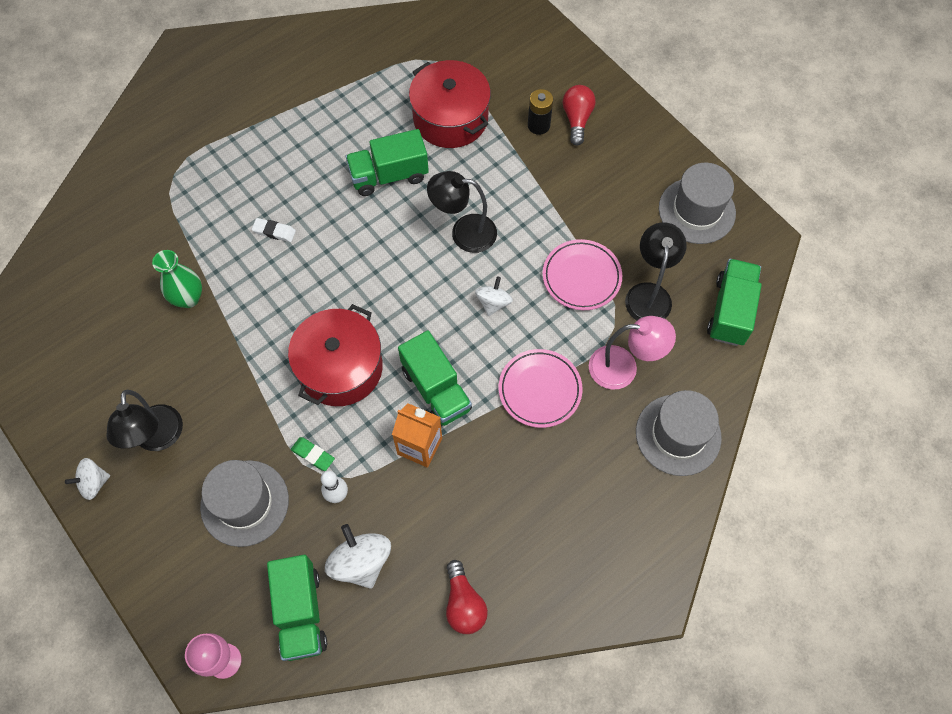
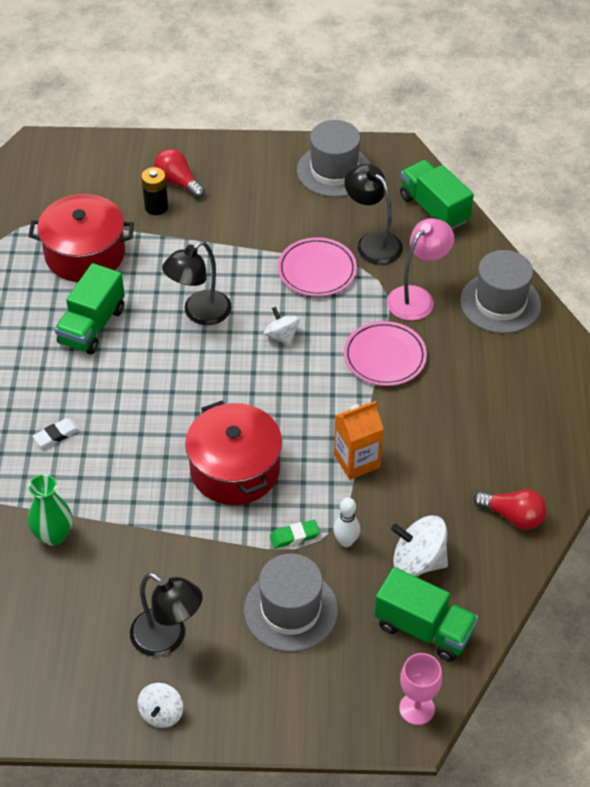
camera: 50 degrees left, 15 degrees down
(436, 389) = (319, 419): green truck -> none

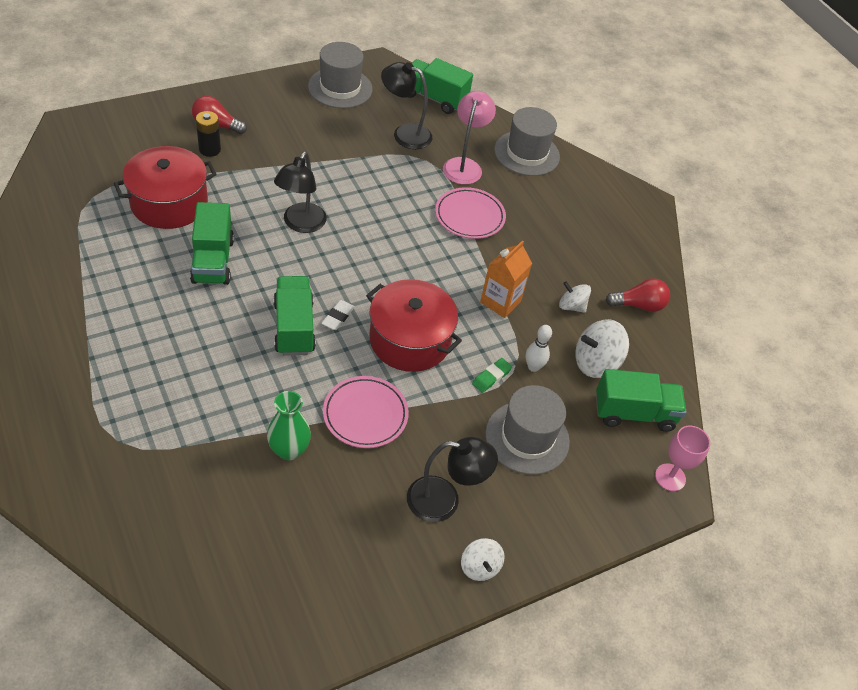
camera: 35 degrees left, 0 degrees up
(57, 435) = (238, 362): white eraser -> white eraser (338, 317)
(129, 418) = (294, 327): none -> green truck
(282, 336) = (380, 223): white spinning top -> white spinning top (571, 306)
(317, 270) = (375, 165): pink plate -> pink plate (365, 414)

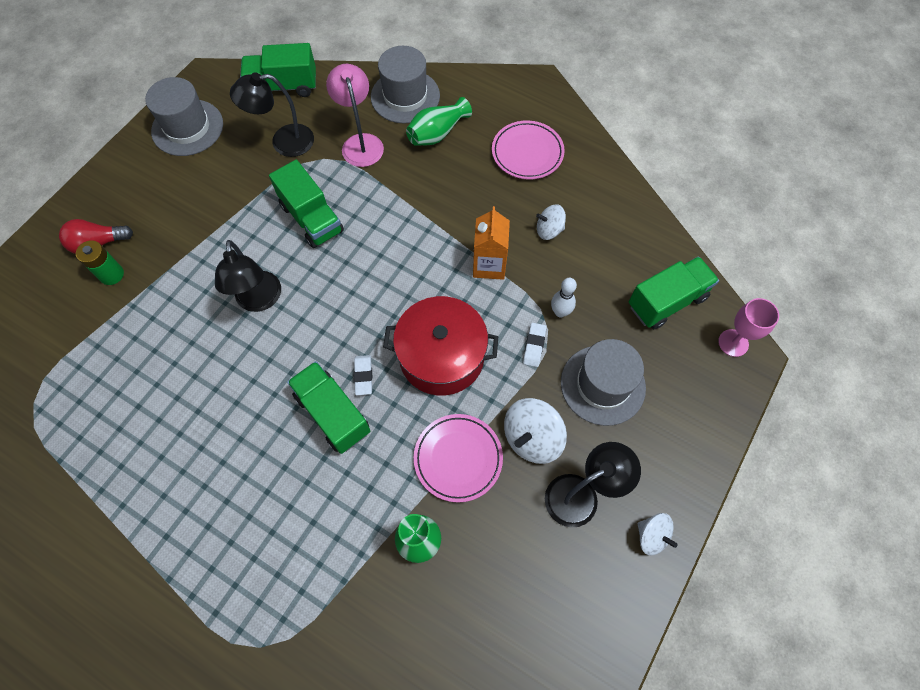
camera: 25 degrees left, 15 degrees up
(169, 203) = (116, 360): red pot -> none
(210, 149) = (111, 274): black battery -> green battery
(213, 261) = (206, 394): green truck -> green truck (312, 218)
(469, 216) = (402, 194): pink plate -> pink plate (527, 153)
(491, 377) = (534, 346): green eraser -> white eraser
(532, 191) = (437, 133): none -> green vase
(595, 363) = (605, 273): white spinning top -> white spinning top (532, 438)
(639, 305) = (600, 193): red light bulb -> none

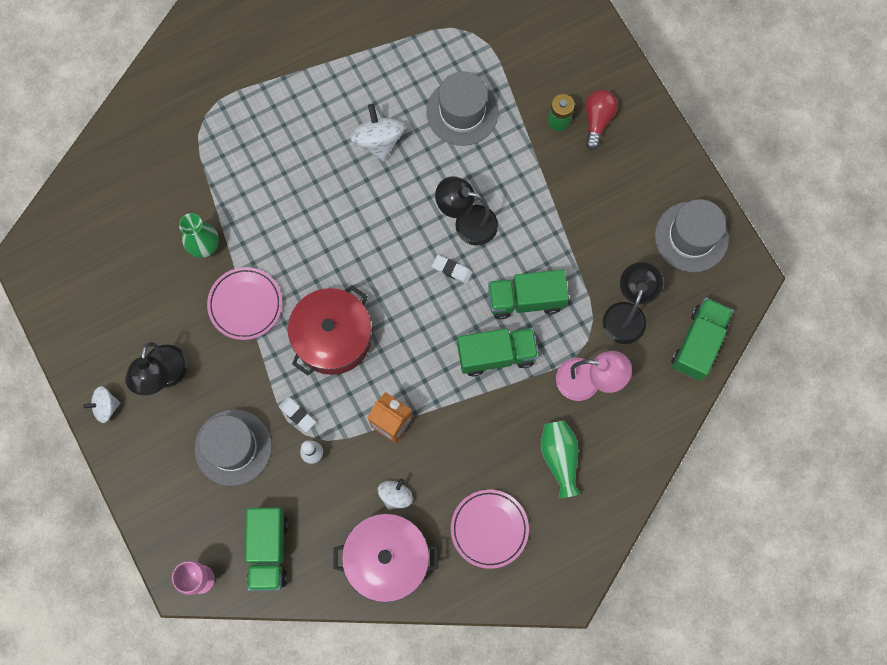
camera: 120 degrees right, 10 degrees up
(332, 414) = (335, 233): green truck -> green truck (496, 354)
(363, 376) = (352, 270): white eraser -> white eraser (452, 270)
(405, 96) = (622, 452): grey hat -> grey hat (462, 112)
(532, 438) = (227, 367): white spinning top -> white spinning top (378, 141)
(604, 209) = (387, 559): none -> pink pot

